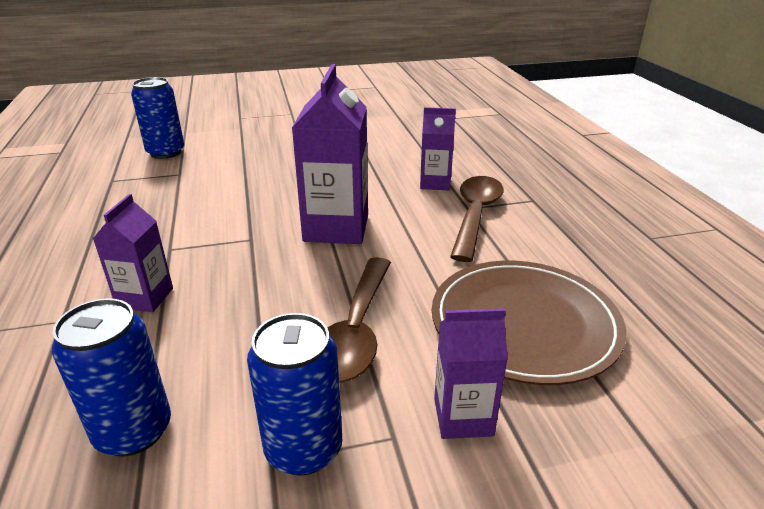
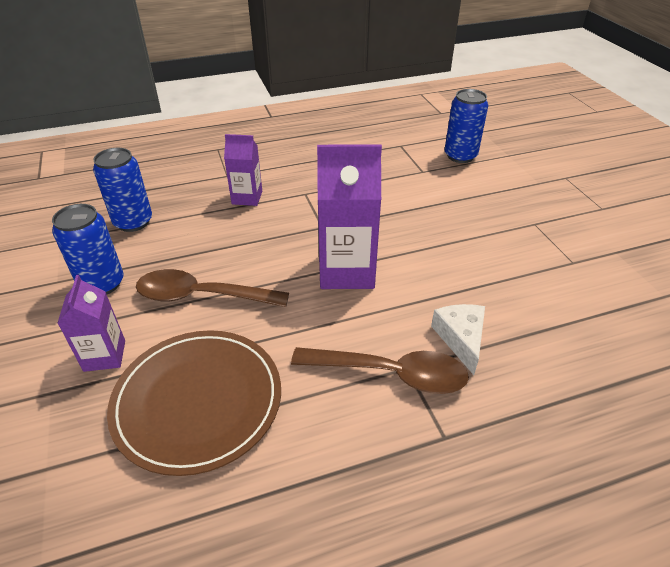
camera: 85 degrees right, 10 degrees up
(435, 183) = (461, 339): purple carton -> white cheese

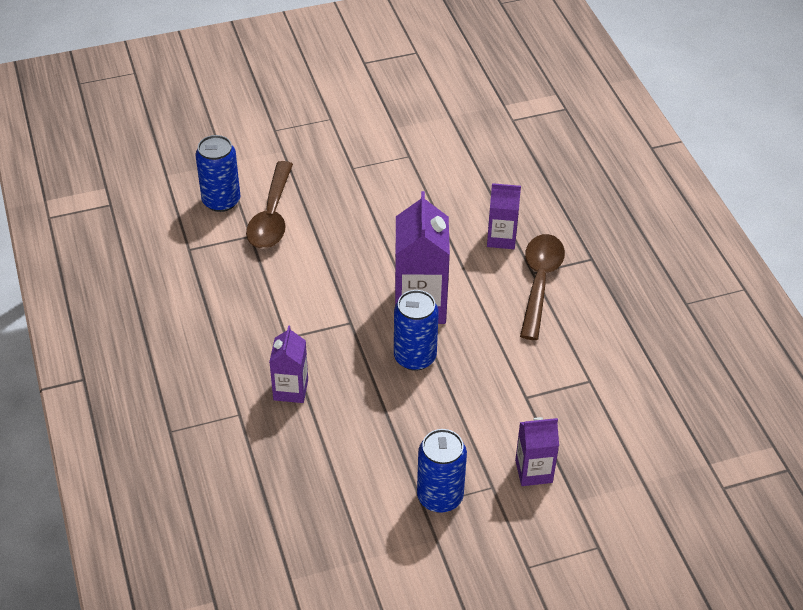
camera: 90 degrees left, 5 degrees up
(133, 222) = (333, 492): blue can -> blue can (415, 357)
(198, 401) = (575, 398): brown plate -> none
(202, 296) = (456, 411): brown spoon -> brown spoon (272, 216)
(461, 339) = (501, 238): white cheese -> purple carton

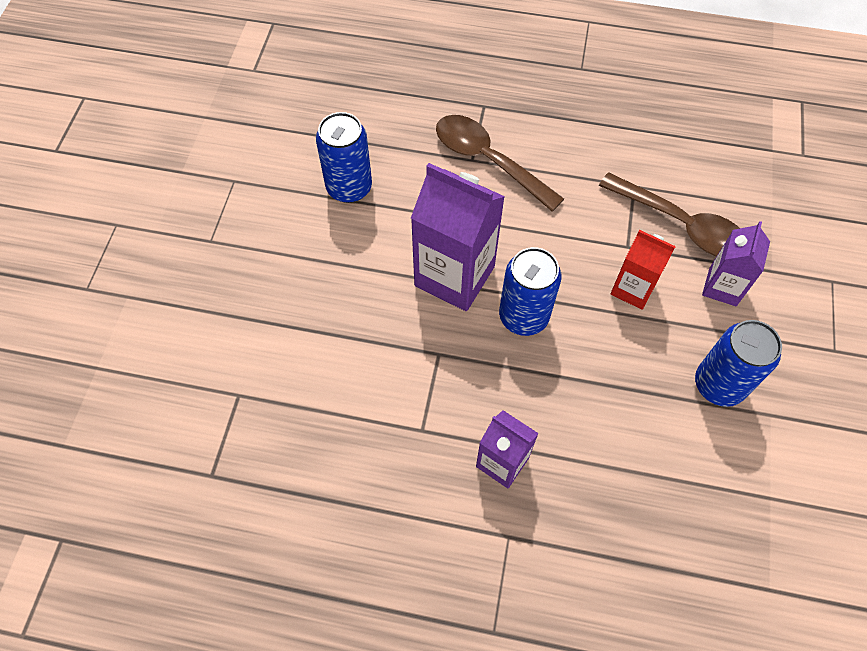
camera: 60 degrees left, 15 degrees up
(221, 201) = (158, 401): blue can -> blue can (349, 187)
(272, 216) = (224, 357): brown spoon -> brown spoon (681, 225)
(488, 414) = (633, 289): none -> red carton
(501, 238) = (409, 161): purple carton -> none

